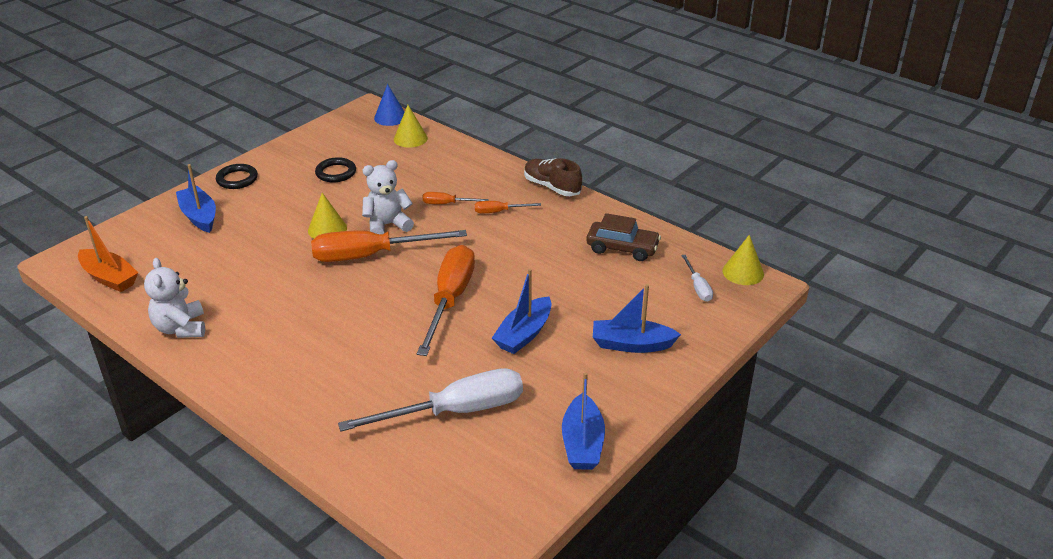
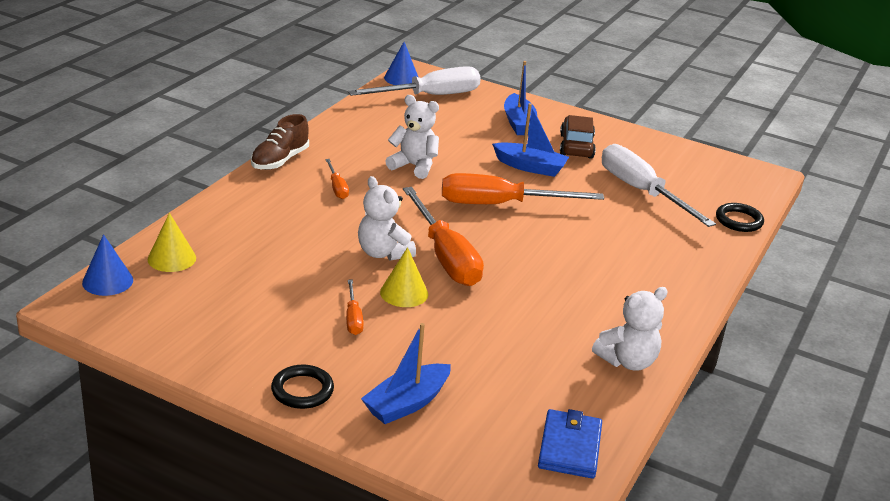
camera: 105 degrees left, 5 degrees down
(109, 278) = (570, 447): orange boat -> blue wallet
(336, 173) = (271, 306): black ring -> black ring (739, 220)
(447, 204) = (328, 219): orange screwdriver -> orange screwdriver (353, 318)
(534, 257) = (414, 166): none -> white teddy bear
(582, 443) = (639, 141): blue boat -> none
(622, 248) = (383, 125): brown car -> brown car (576, 146)
(698, 287) = (430, 96): white screwdriver -> white screwdriver, size x2.18
(743, 272) = (401, 78): yellow cone -> blue cone

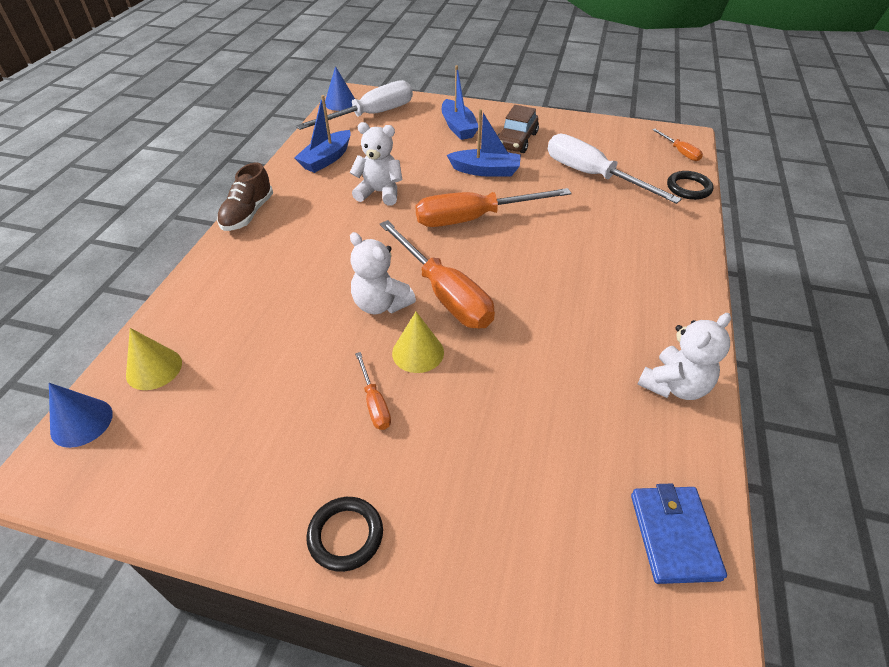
camera: 10 degrees left, 15 degrees up
(337, 188) = (312, 234): orange screwdriver -> orange screwdriver (680, 152)
(407, 403) = (472, 520): blue boat -> blue boat (326, 159)
(576, 146) = (516, 140): brown car -> brown car turned 150 degrees counterclockwise

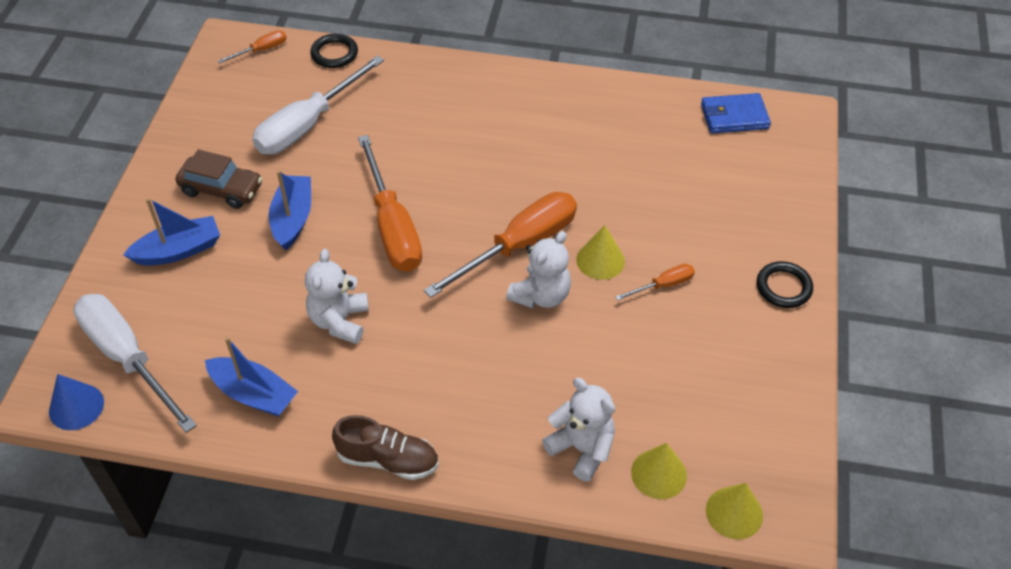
camera: 95 degrees left, 5 degrees up
(81, 422) = (734, 512): blue cone -> yellow cone
(674, 385) = (607, 100): white teddy bear -> white teddy bear (581, 448)

